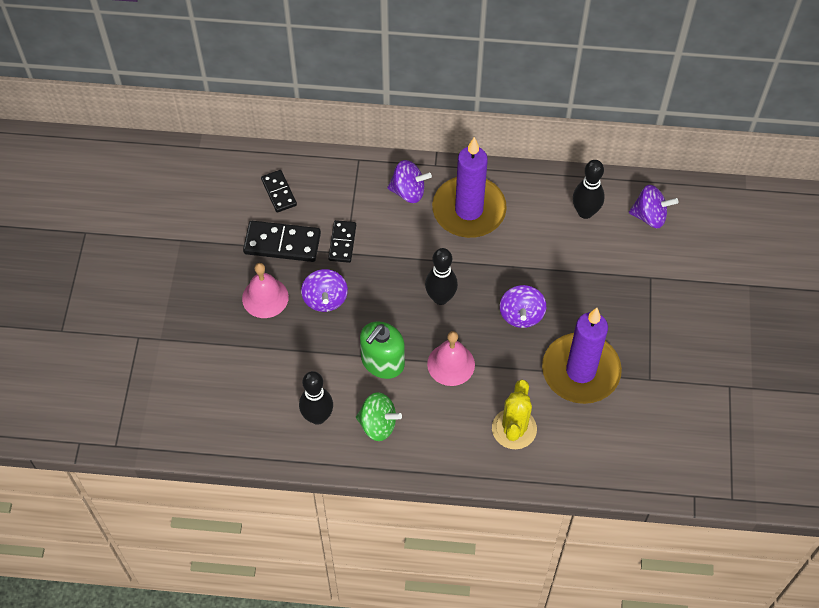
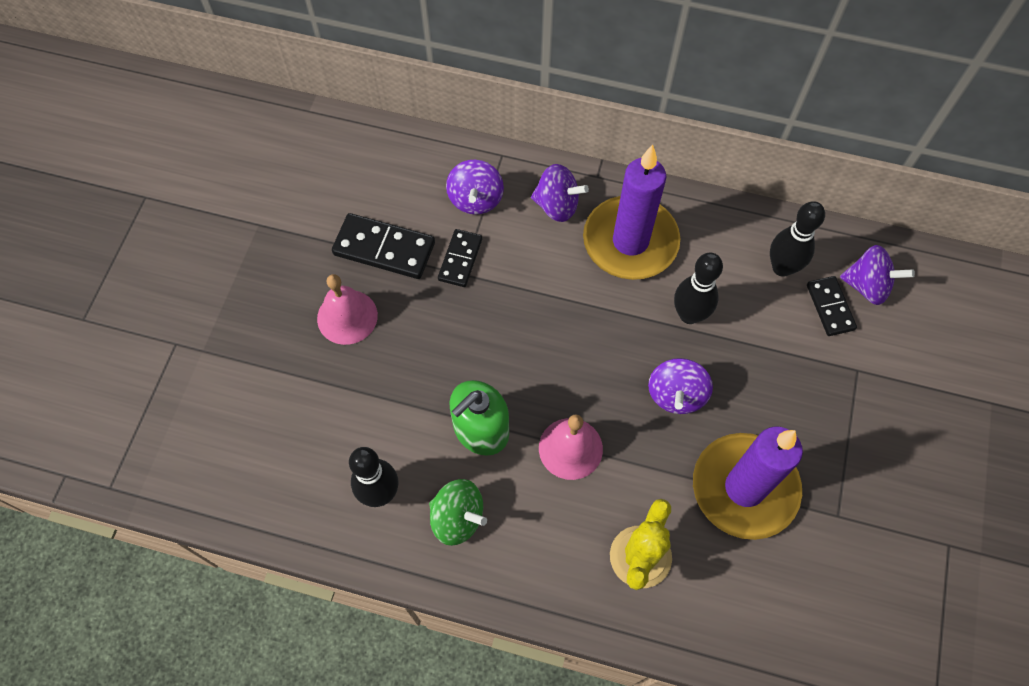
camera: 10 degrees right, 5 degrees up
(279, 192) = (394, 182): black domino -> black domino (830, 307)
(325, 299) = (423, 331): purple spinning top -> purple spinning top (475, 199)
(440, 298) = (573, 354): black bowling pin -> black bowling pin (689, 315)

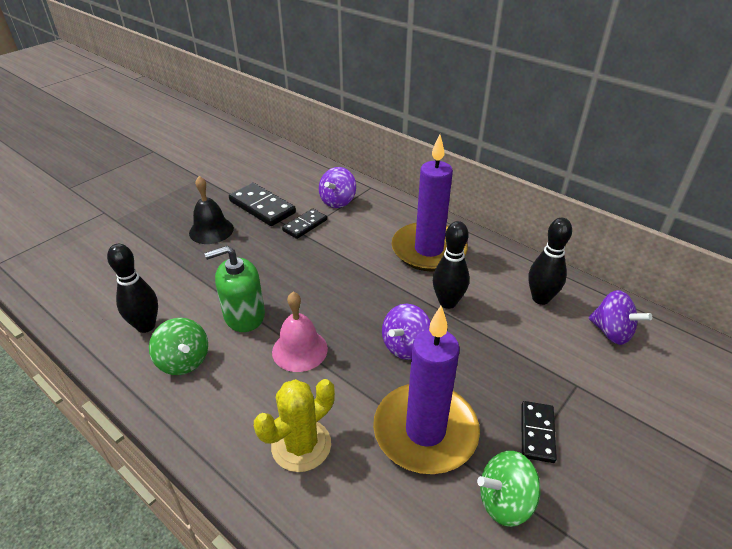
camera: 25 degrees right, 25 degrees down
(347, 317) = (211, 230): pink bell -> black bell
(557, 205) = (389, 218): purple spinning top -> none
(830, 307) = (571, 335): black domino -> black domino (537, 433)
(843, 527) = (505, 501): none -> green spinning top

